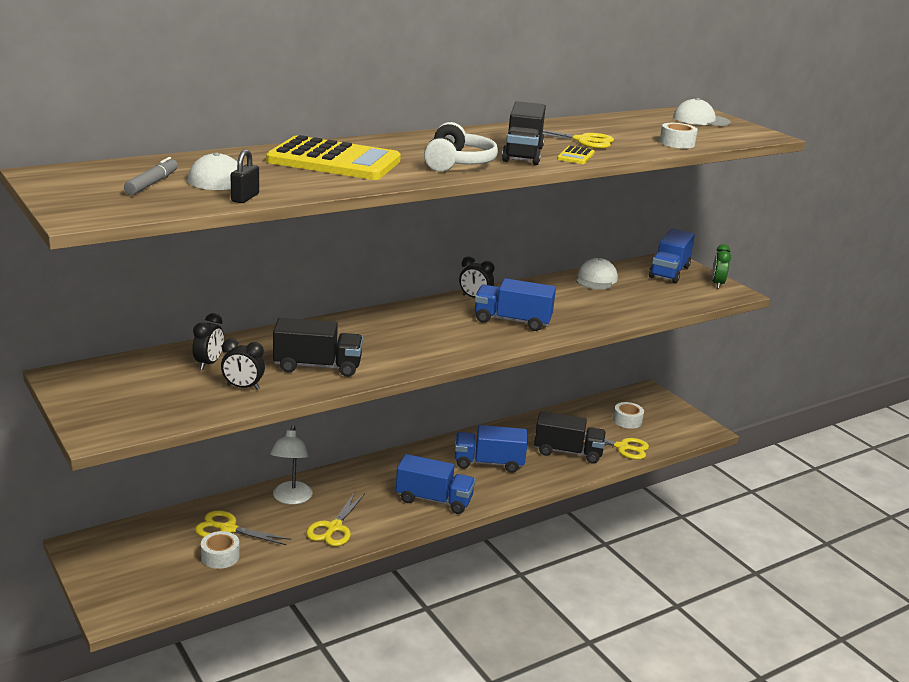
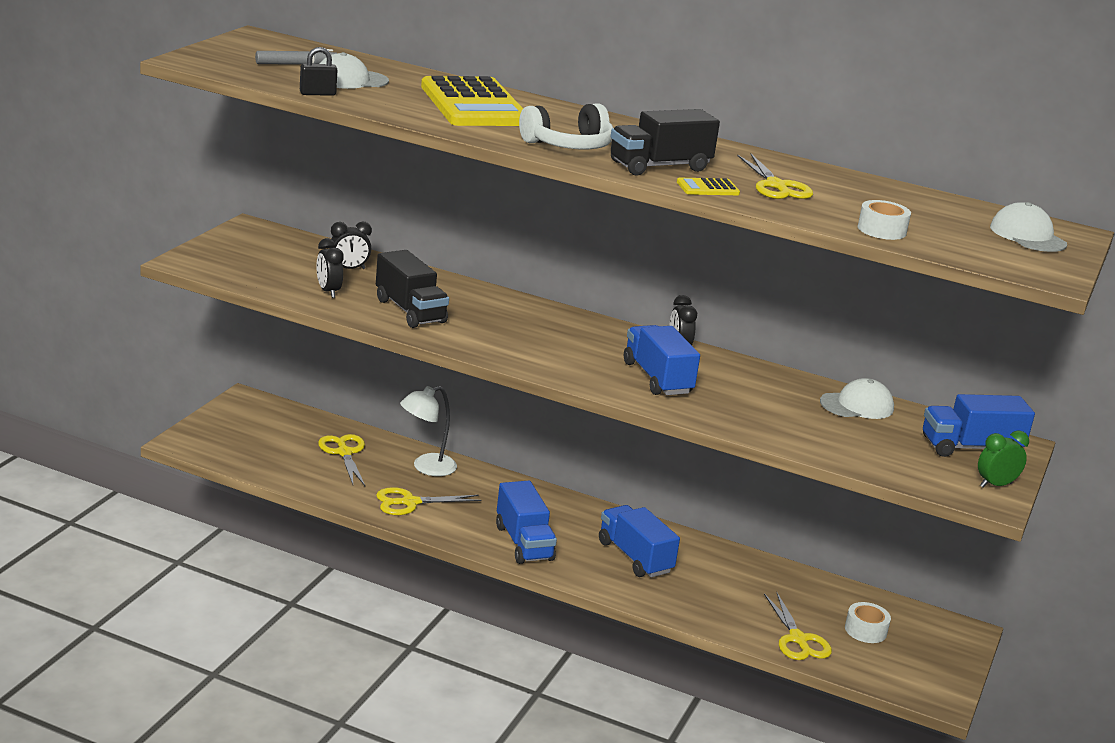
camera: 55 degrees right, 0 degrees up
(220, 556) = (303, 462): white tape -> none
(568, 452) = (731, 603): black truck -> none

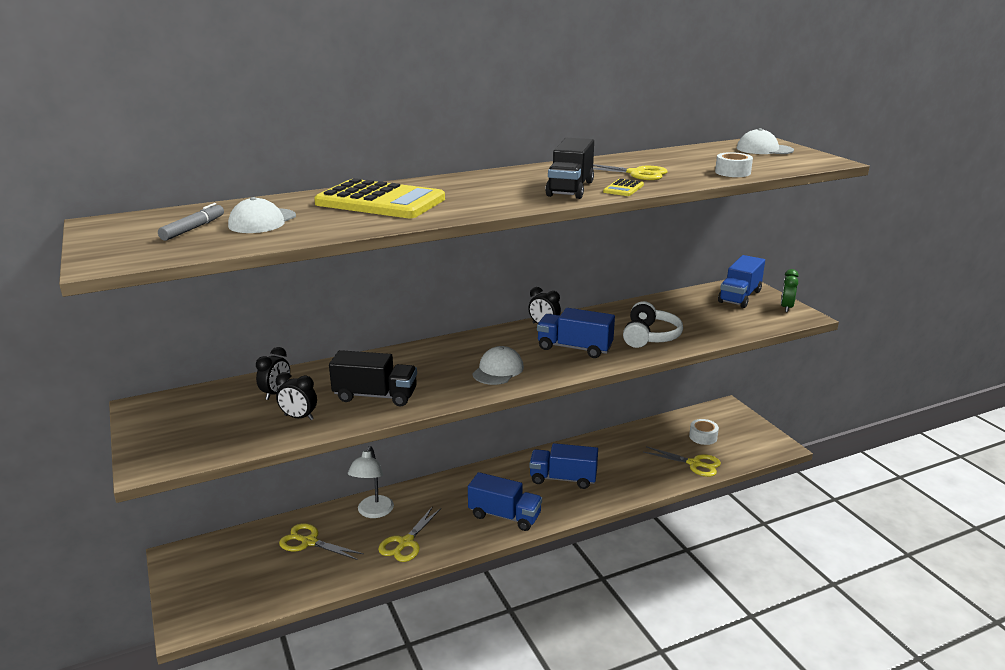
camera: 45 degrees left, 0 degrees up
(317, 94) = (272, 240): black padlock -> none
(568, 145) = (500, 199): white headphones -> white headphones (649, 336)
(857, 405) = (666, 305): white cap -> white cap (498, 370)

